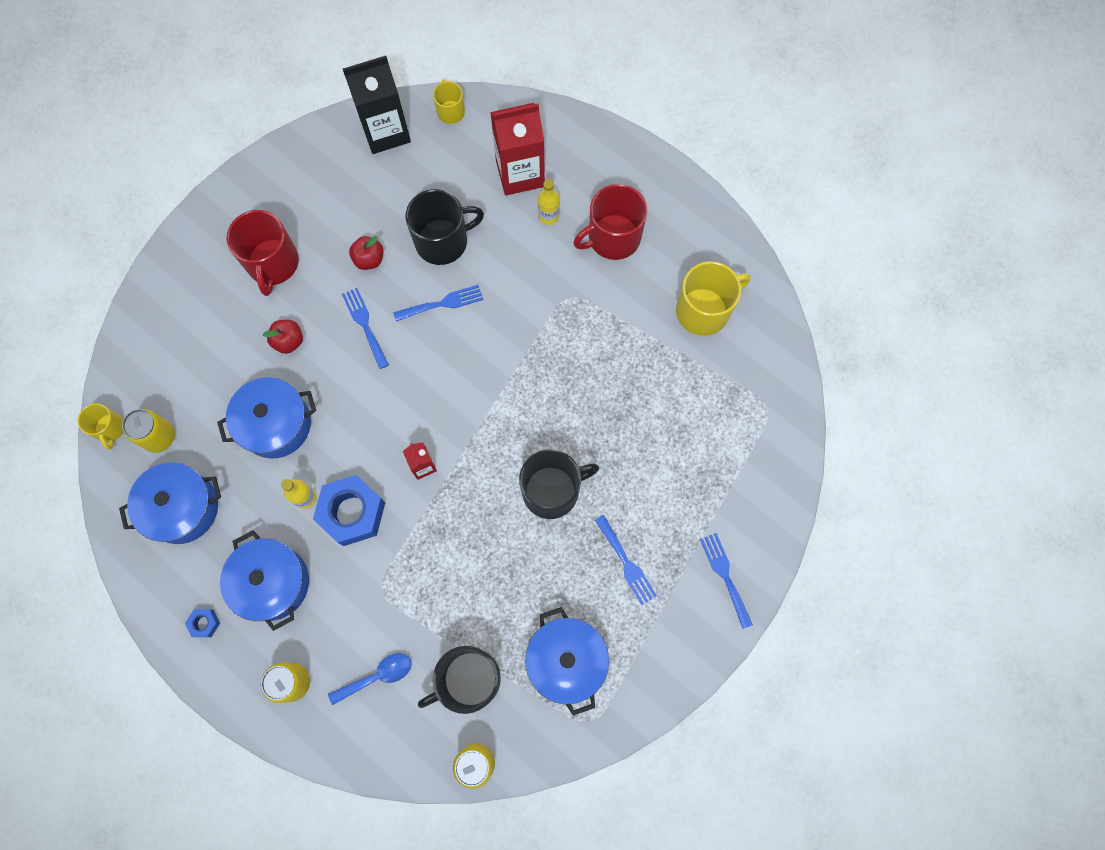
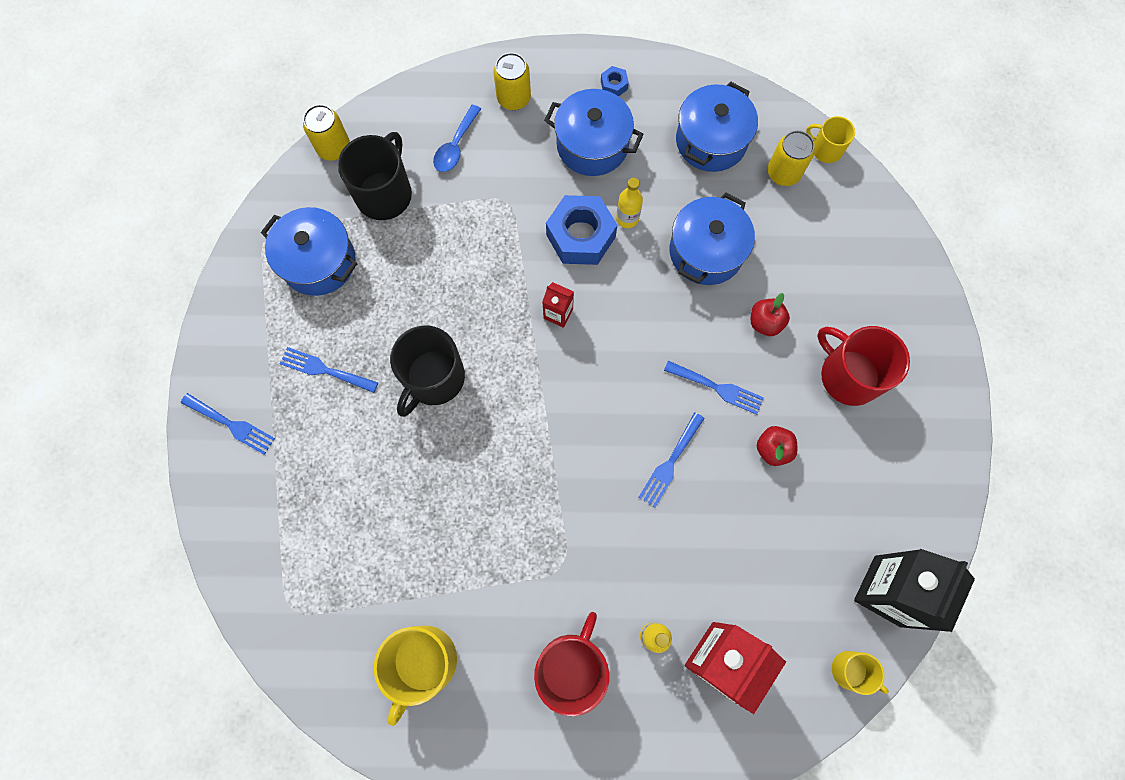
camera: 140 degrees right, 0 degrees up
(443, 241) = (726, 523): black mug -> none

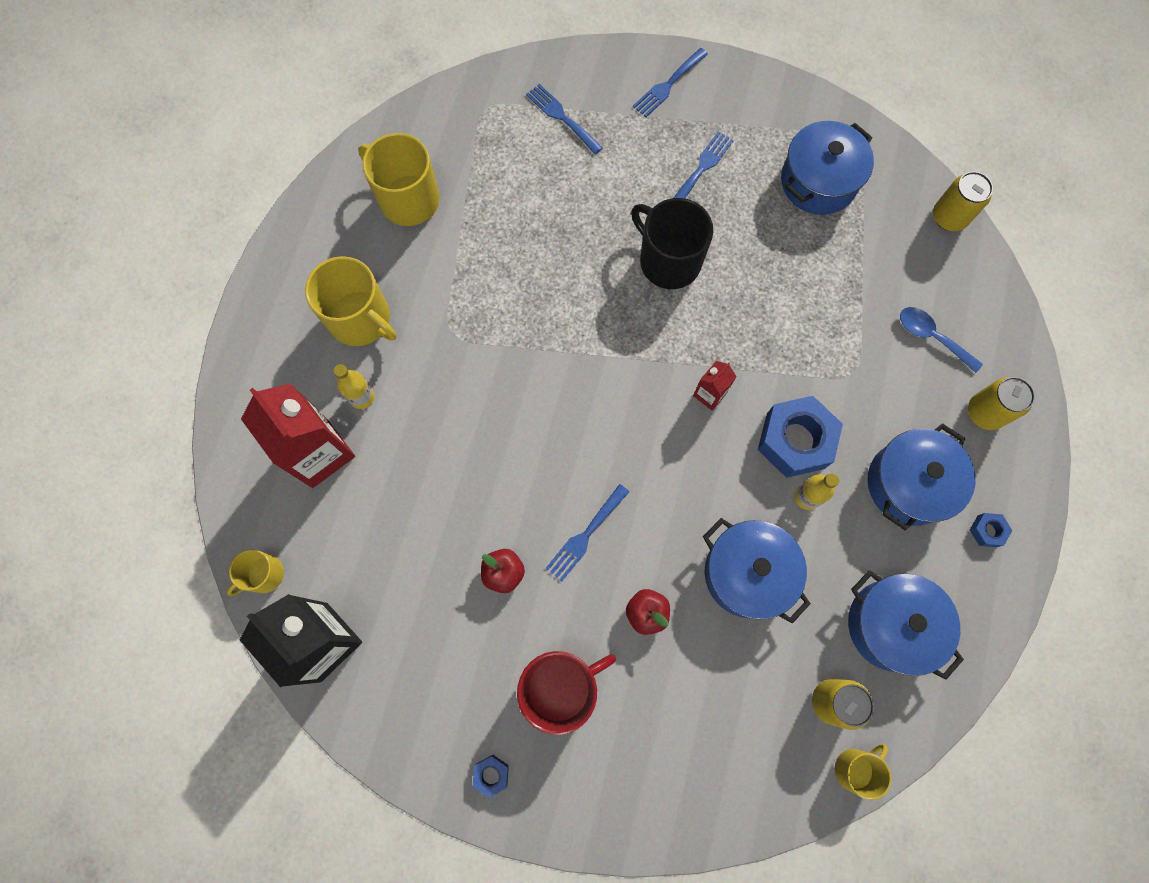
camera: 105 degrees right, 0 degrees up
(384, 194) = (885, 255): black mug -> none
(571, 666) = (361, 319): red mug -> yellow mug
(670, 463) = (520, 462): blue fork -> blue fork (561, 117)
(935, 412) = (491, 774): none -> blue nut

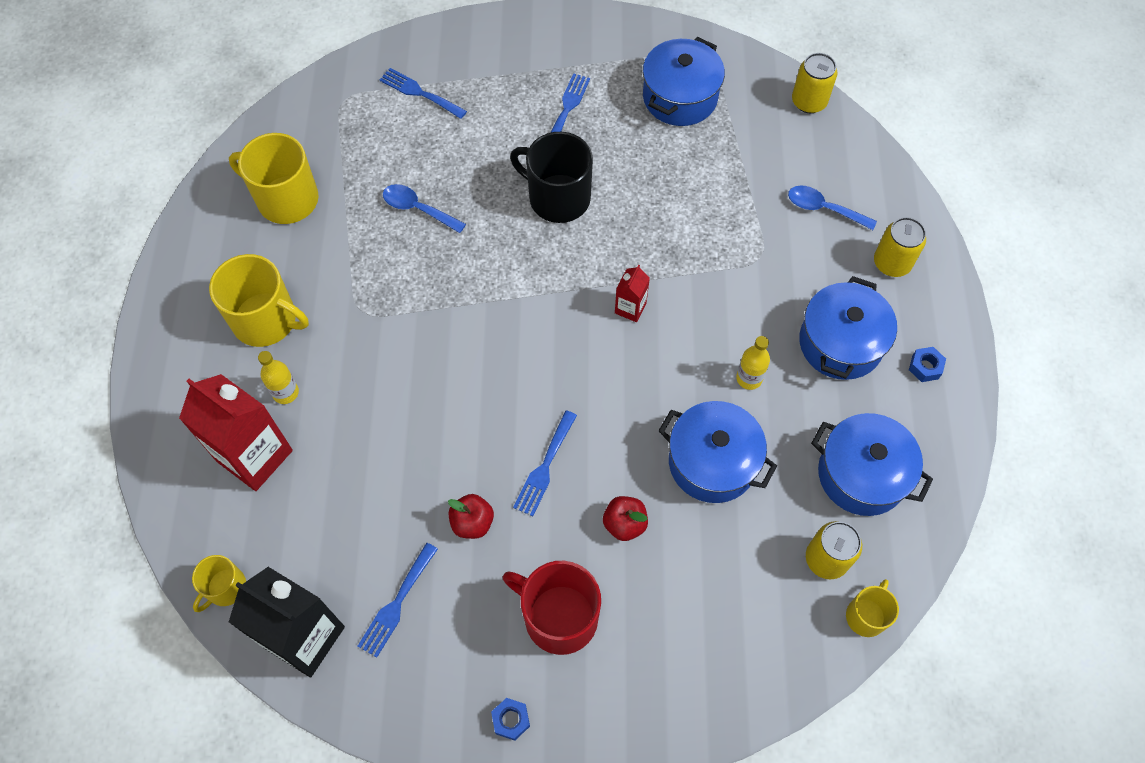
camera: 15 degrees left, 10 degrees down
(530, 240) = (418, 209): none -> blue spoon
(561, 687) = (559, 617): red mug -> red mug turned 105 degrees counterclockwise
(668, 85) = (514, 43): blue fork -> blue fork (397, 604)
(795, 441) = (723, 330): blue nut -> none

